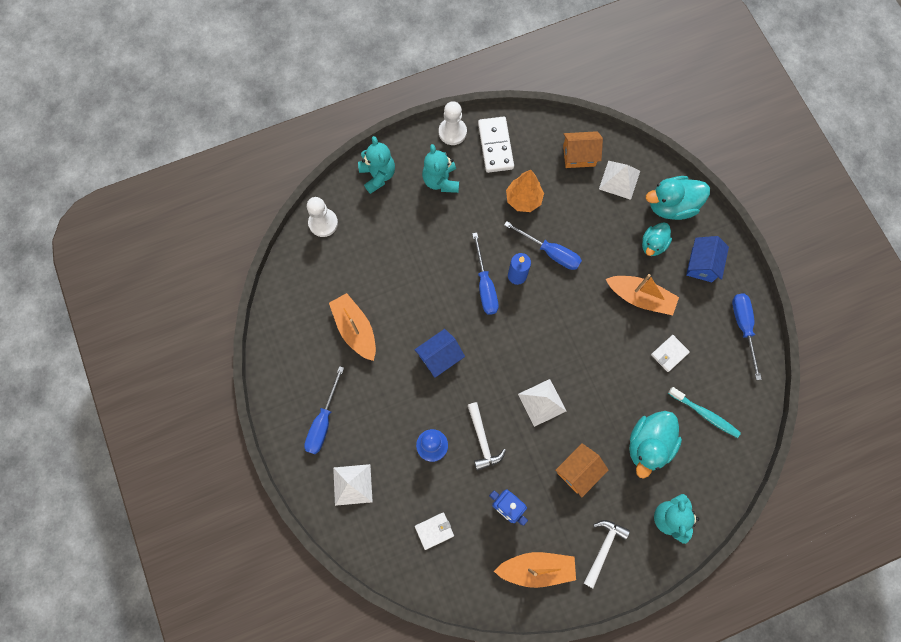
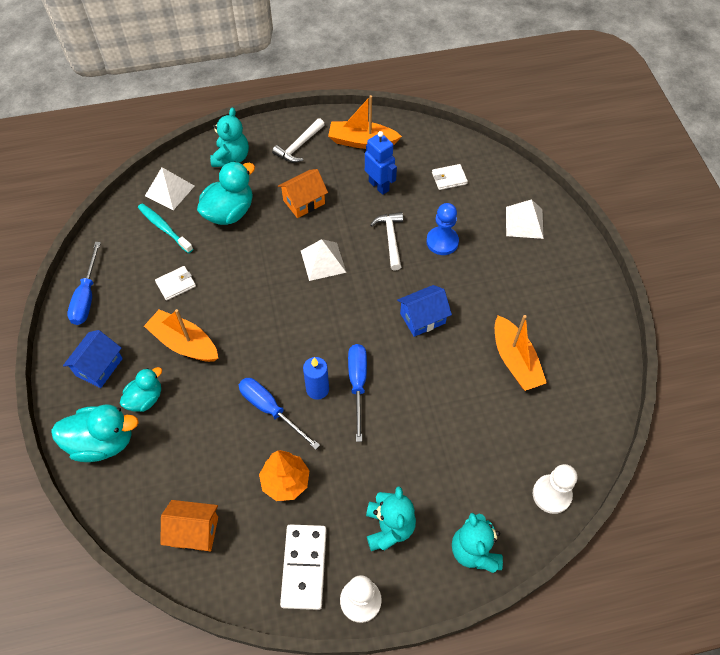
camera: 170 degrees left, 15 degrees down
(323, 421) = (552, 278): blue screwdriver -> none
(619, 180) = (153, 487): white pyramid -> white pyramid (169, 190)

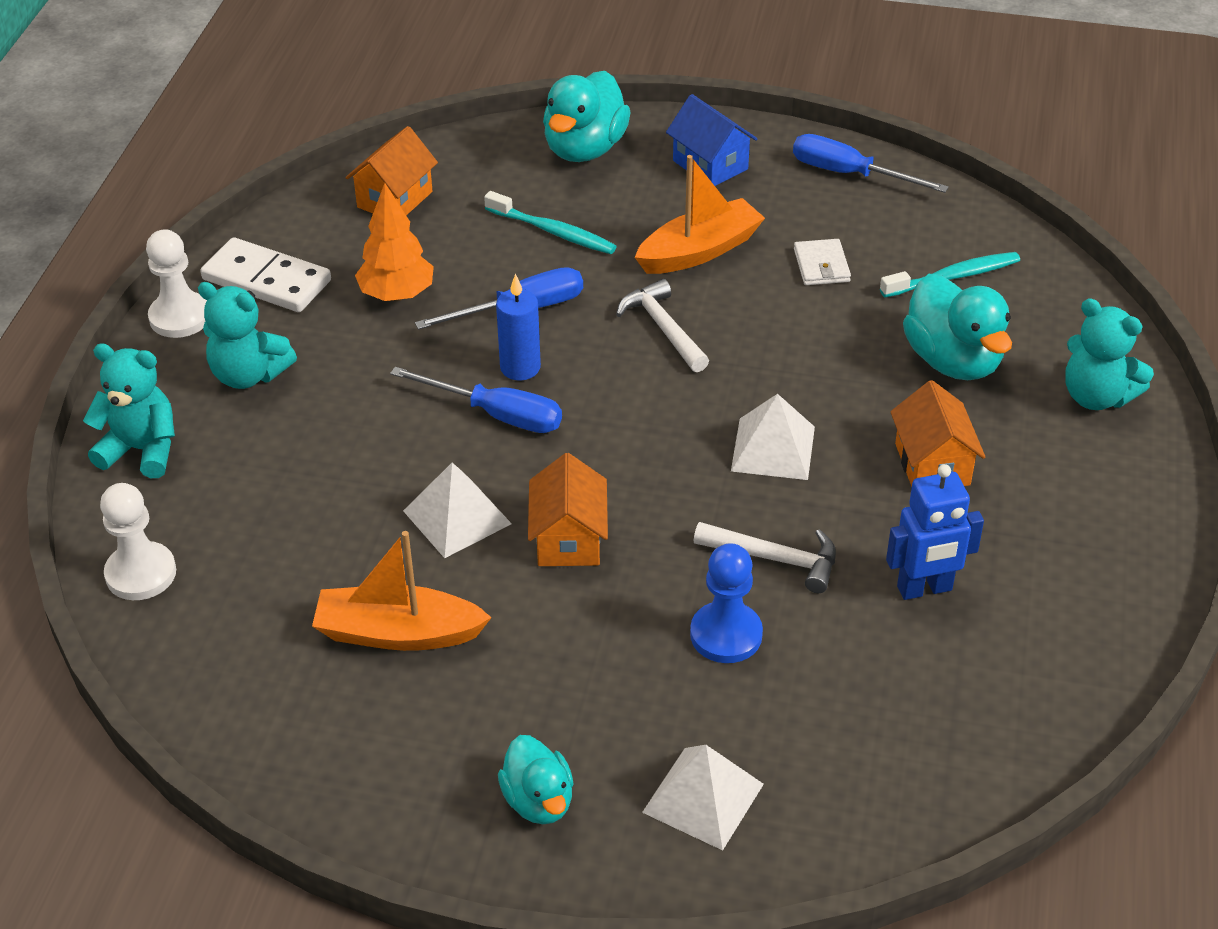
camera: 115 degrees right, 15 degrees down
(145, 398) = (627, 196): turquoise duck -> turquoise duck (538, 801)
(169, 190) = (1041, 300): white pyramid -> white pyramid (457, 517)
(194, 424) = (553, 231): none -> turquoise toothbrush
(299, 146) = (1092, 500): white hammer -> white hammer (663, 328)
(362, 141) = (1068, 605): orange boat -> none
(422, 318) = (568, 539): blue house -> orange house
(449, 178) = (893, 715): white wallet -> none

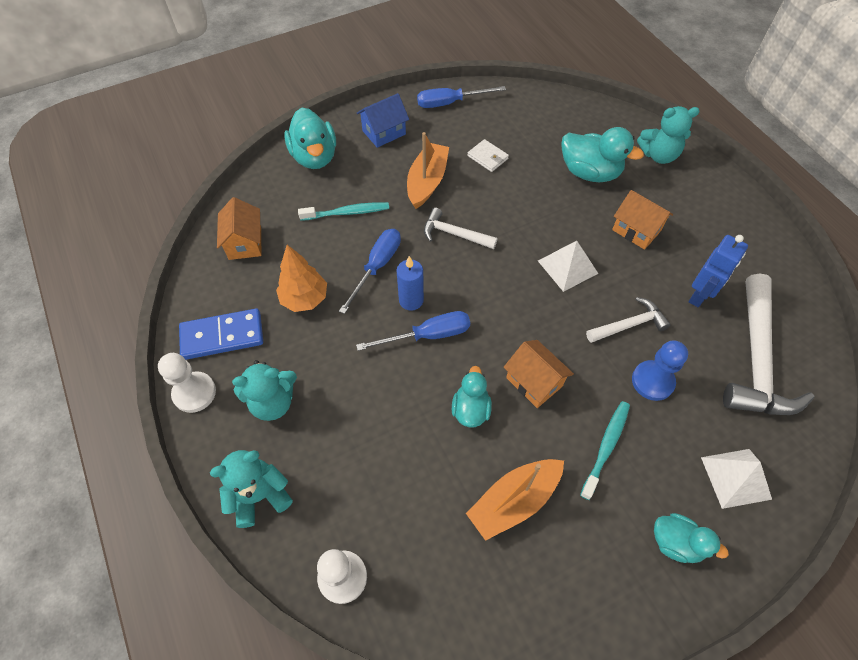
camera: 40 degrees left, 15 degrees up
(266, 280) = (222, 336): white domino -> blue domino
(457, 517) = (470, 409): white pyramid -> turquoise duck
(710, 165) = (384, 132): blue house -> blue house turned 45 degrees counterclockwise
(910, 706) = (756, 359): none -> white hammer
(953, 277) = (546, 130): turquoise toothbrush -> turquoise toothbrush (606, 447)

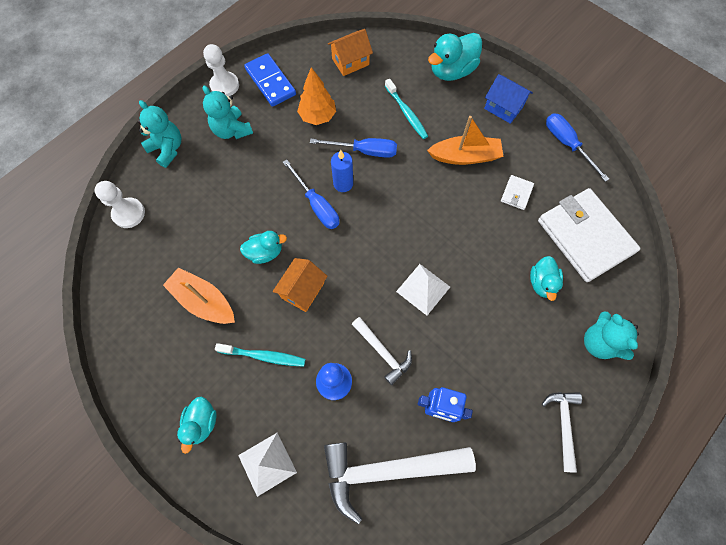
camera: 70 degrees right, 10 degrees up
(454, 234) = (419, 193): white hammer -> white hammer (563, 424)
(552, 126) = (584, 236): none -> white wallet
(589, 172) = (542, 283): turquoise duck -> turquoise duck, size x0.62
(636, 230) = (490, 339): orange house -> none

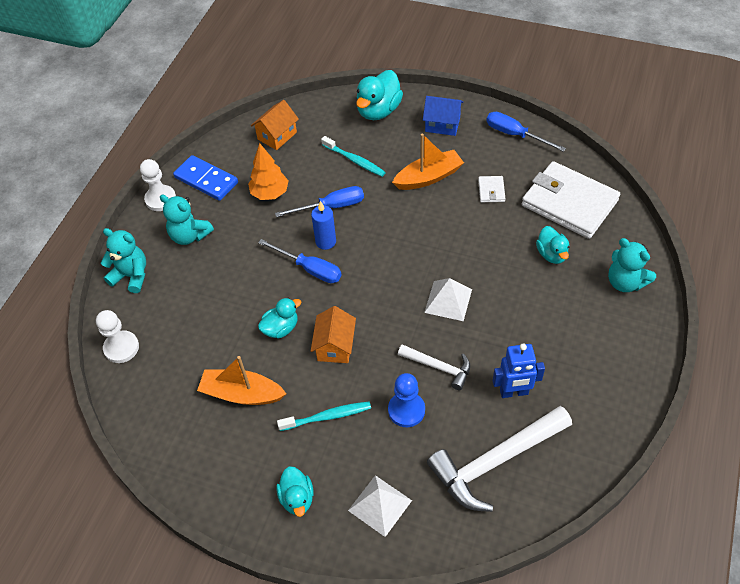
camera: 20 degrees left, 15 degrees down
(563, 424) = (628, 359): white hammer -> none

